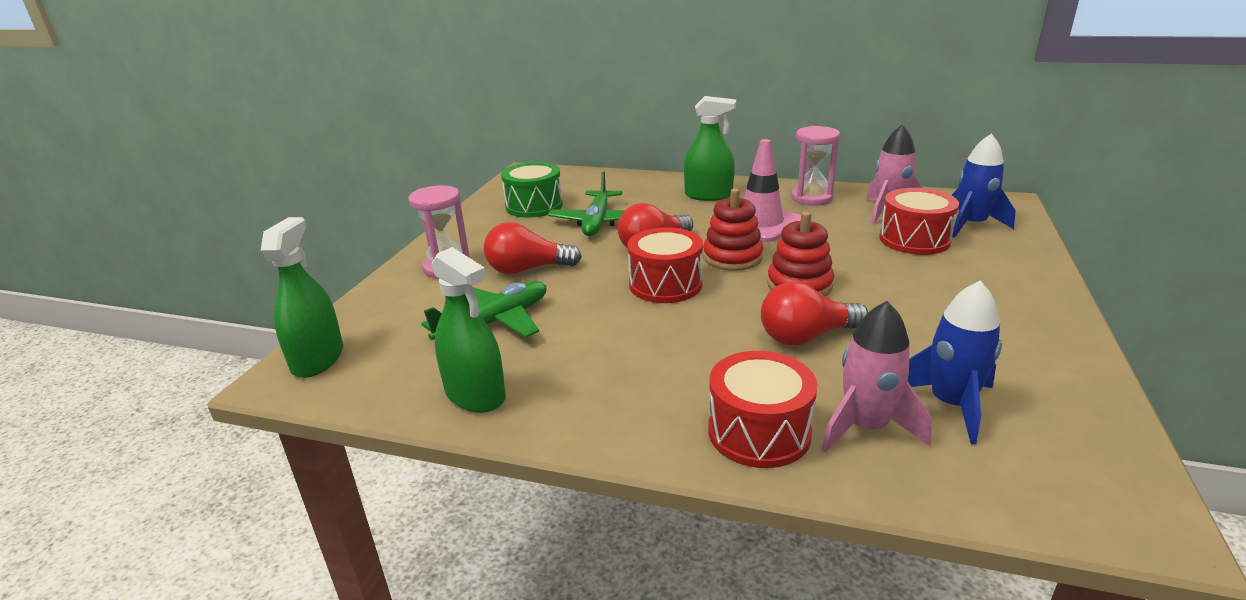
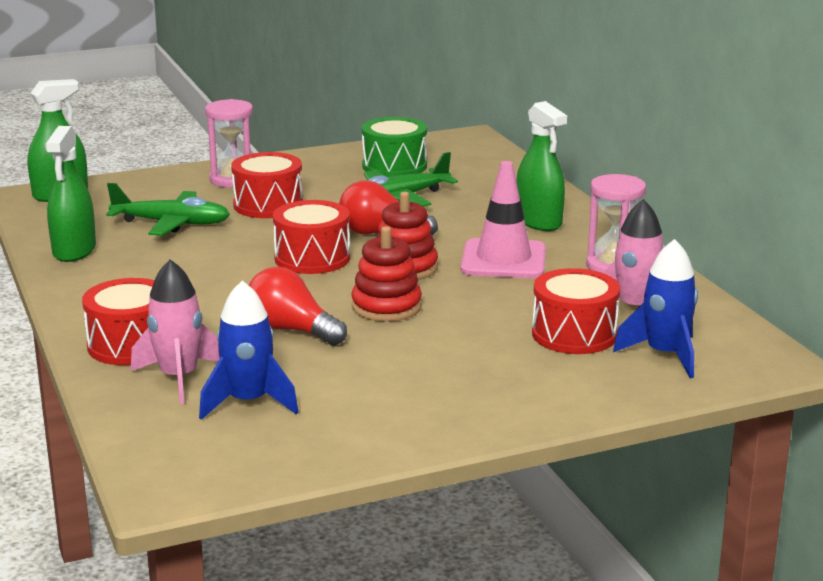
camera: 50 degrees right, 5 degrees down
(527, 269) = (268, 205): red light bulb -> red drum

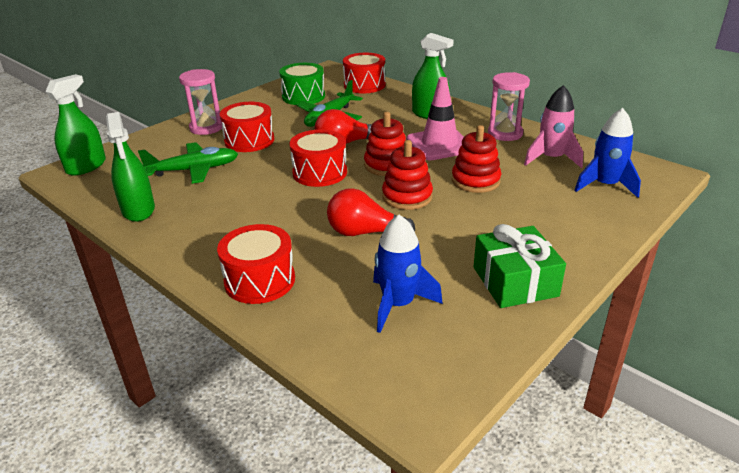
camera: 25 degrees left, 10 degrees up
(179, 378) = (325, 299): pink rocket -> none
(404, 417) = (515, 281): none -> green gift
(496, 310) = (475, 180): none -> red stacking toy
(574, 334) = (540, 185): red drum -> red drum (364, 85)

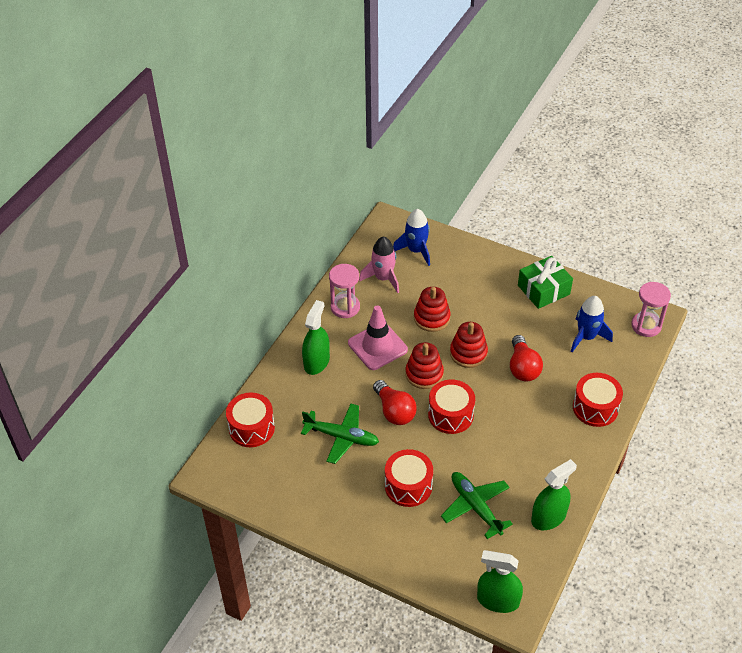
camera: 105 degrees left, 15 degrees up
(206, 128) = (391, 534): pink hourglass -> pink hourglass (646, 326)
(303, 96) = (293, 475): green drum -> none

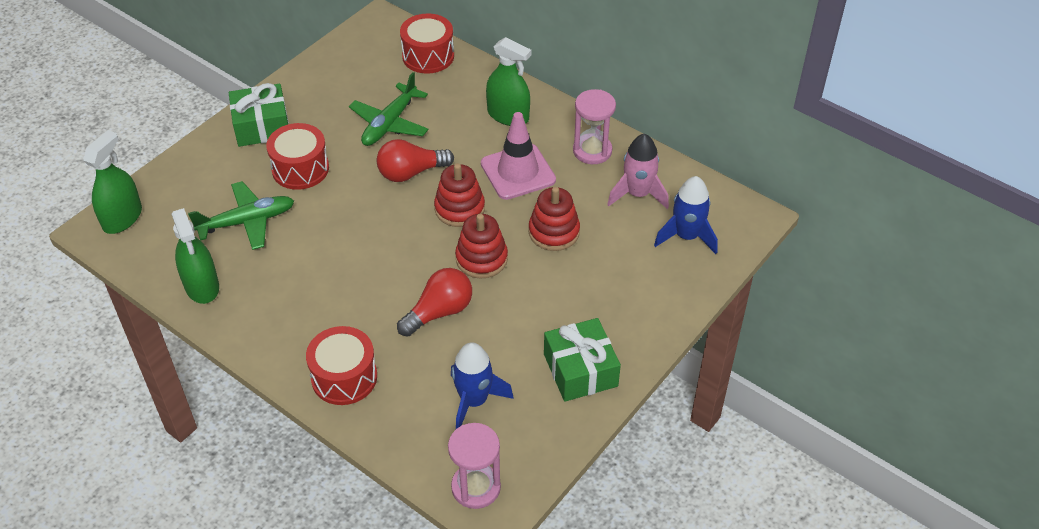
camera: 100 degrees right, 0 degrees up
(364, 529) = (262, 126): none -> green gift
(450, 415) = (387, 223): red drum -> none
(523, 367) = (439, 312): red light bulb -> red light bulb turned 135 degrees clockwise

